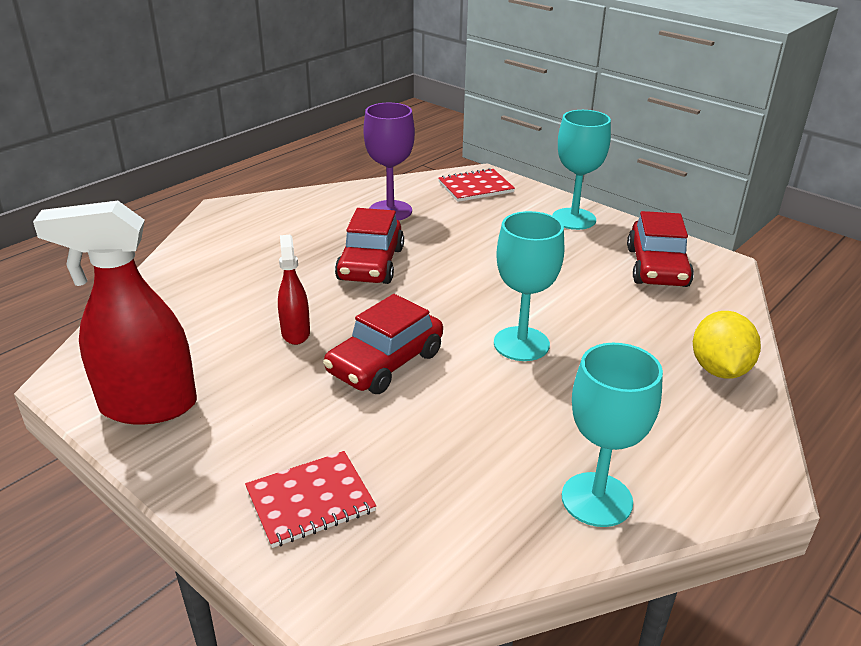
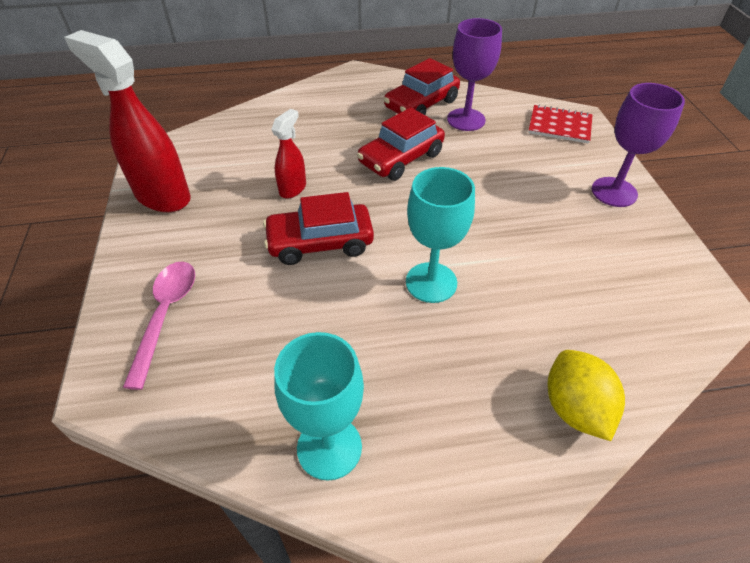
camera: 40 degrees right, 15 degrees up
(310, 500) = (166, 315): red notebook -> pink spoon
(573, 219) = (614, 192): turquoise goblet -> purple goblet
(657, 267) = (638, 276): red car -> red car (421, 104)
(719, 369) = (574, 408): yellow lemon -> yellow lemon turned 60 degrees counterclockwise

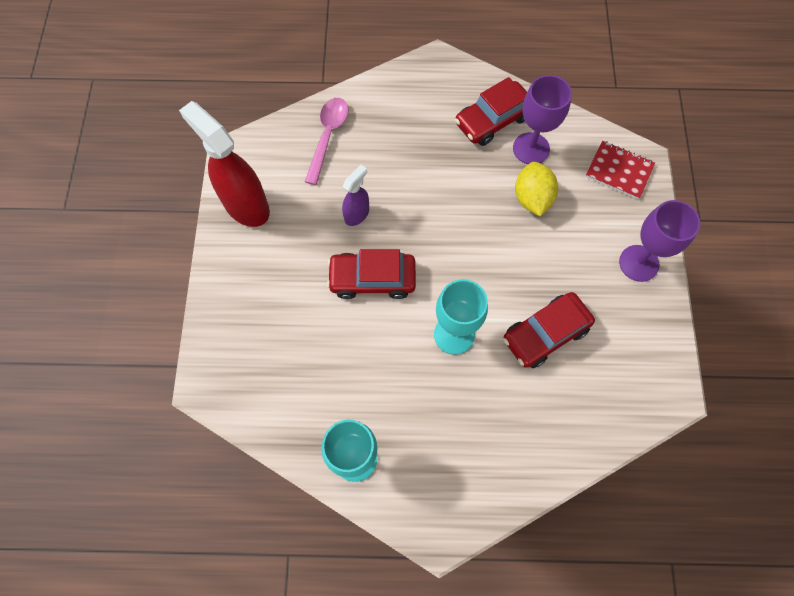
camera: 10 degrees right, 20 degrees up
(166, 315) = (248, 331): pink spoon -> pink spoon (328, 136)
(293, 188) = (357, 214): red spray bottle -> purple spray bottle
(401, 158) = (458, 191): red car -> red car (545, 334)
(574, 408) = (530, 460): yellow lemon -> yellow lemon (532, 198)

